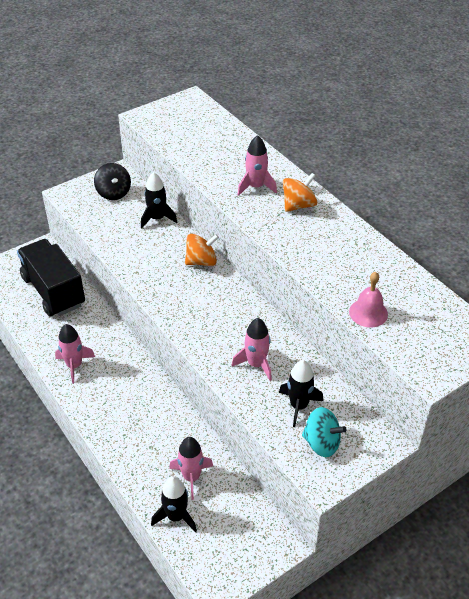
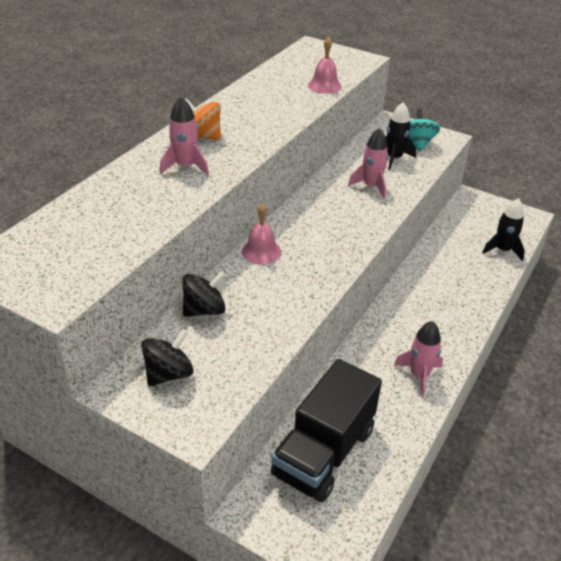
camera: 115 degrees left, 5 degrees down
(157, 218) = (204, 310): black rocket -> black spinning top
(191, 477) = (463, 252): pink rocket -> none
(201, 261) = (261, 251): orange spinning top -> pink bell

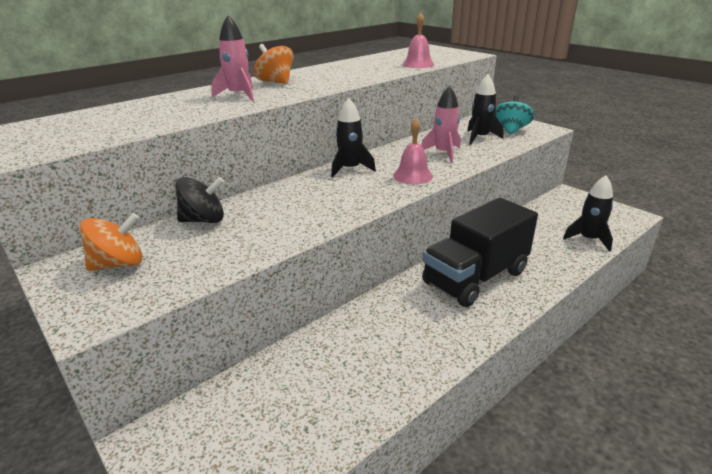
camera: 20 degrees right, 10 degrees down
(169, 373) = (119, 264): black spinning top -> orange spinning top
(261, 251) = (297, 186): pink bell -> pink bell (413, 176)
(296, 221) = (350, 169): none -> black rocket
(324, 452) = (275, 397): black truck -> black truck (475, 278)
(419, 375) = (434, 339): pink rocket -> none

